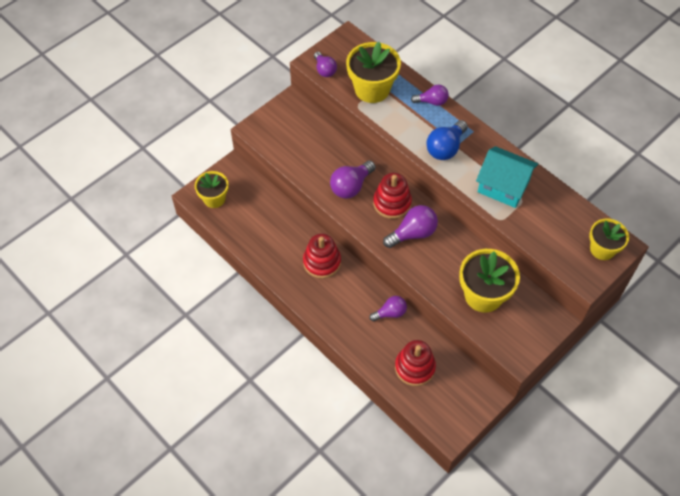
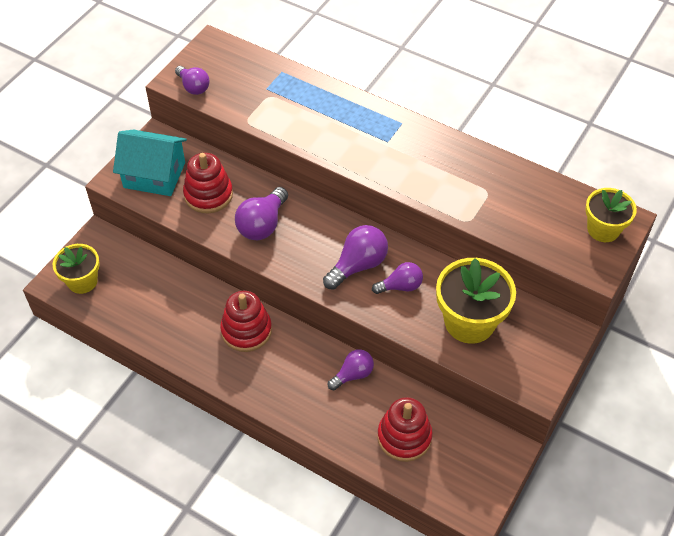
camera: 15 degrees left, 5 degrees down
(372, 89) = (260, 98): yellow flower pot -> none
(392, 203) = (320, 234): red stacking toy -> red stacking toy (208, 195)
(432, 102) = (340, 98): purple light bulb -> purple light bulb (400, 286)
(445, 148) = (373, 149): blue light bulb -> none
(503, 186) = (459, 180): turquoise house -> turquoise house (154, 175)

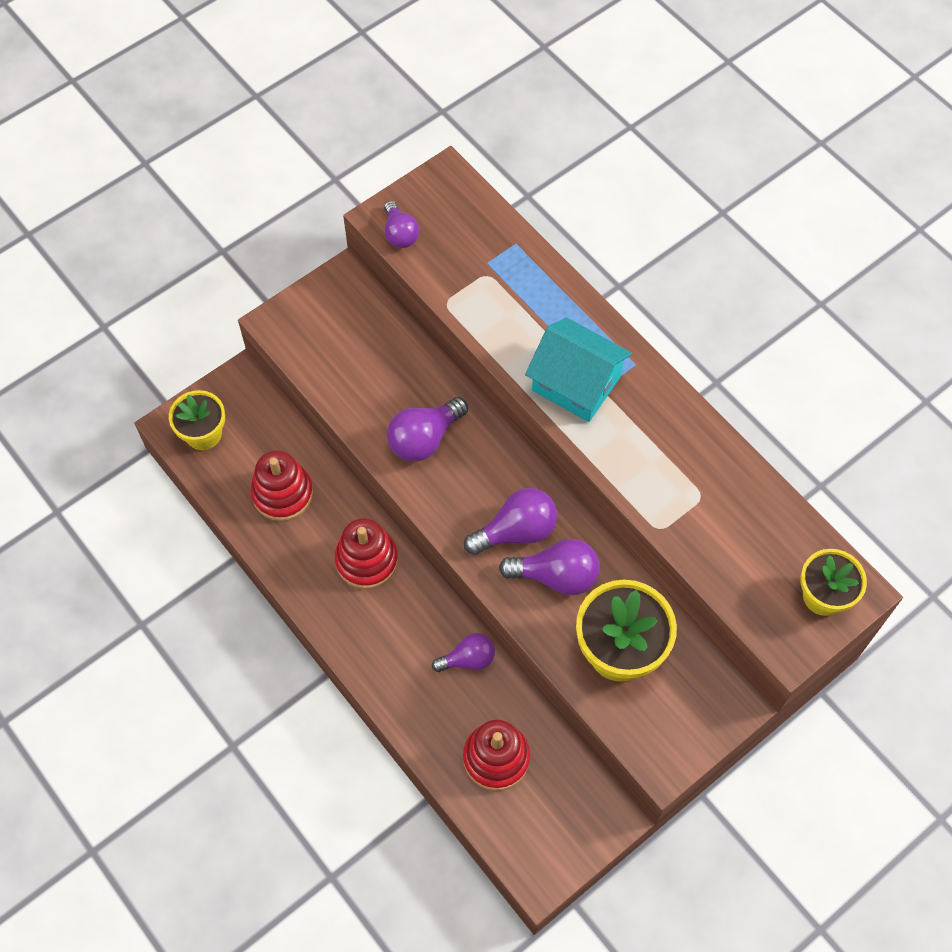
camera: 20 degrees right, 10 degrees up
(154, 175) = (322, 330): turquoise house -> turquoise house (576, 383)
(208, 195) = (376, 377): red stacking toy -> red stacking toy (282, 493)
(400, 286) = (556, 576): purple light bulb -> purple light bulb, size x1.51

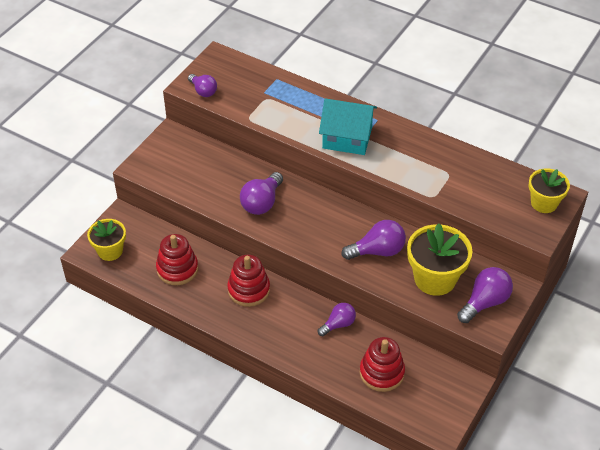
camera: 20 degrees left, 15 degrees down
(516, 531) = (342, 235): purple light bulb -> purple light bulb (485, 302)

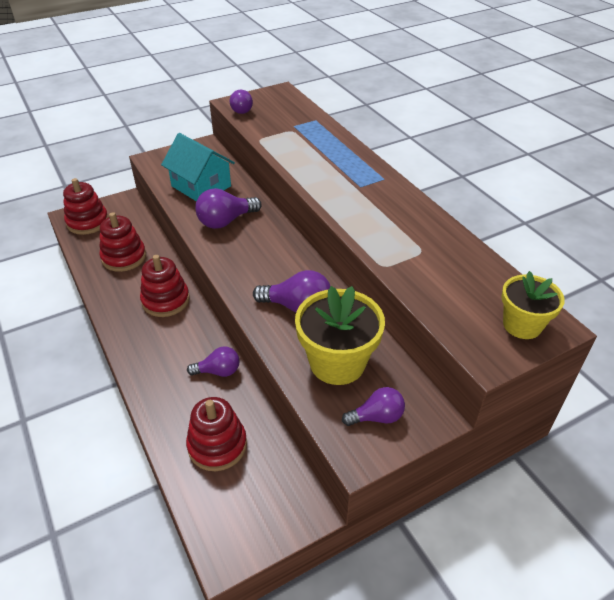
camera: 30 degrees right, 5 degrees down
(110, 251) = (87, 222): yellow flower pot -> red stacking toy
(347, 138) = (338, 183): turquoise house -> turquoise house (201, 186)
(485, 302) = (377, 417): purple light bulb -> purple light bulb, size x0.66

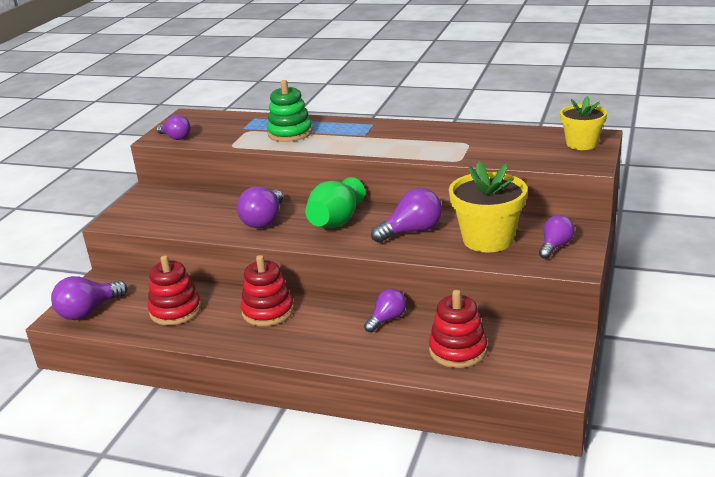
camera: 40 degrees left, 15 degrees down
(87, 222) = (88, 311): red stacking toy -> purple light bulb
(201, 186) = (198, 213): turquoise house -> none
(265, 256) = (336, 221): none -> green vase
(313, 150) = (290, 133): none -> green stacking toy

